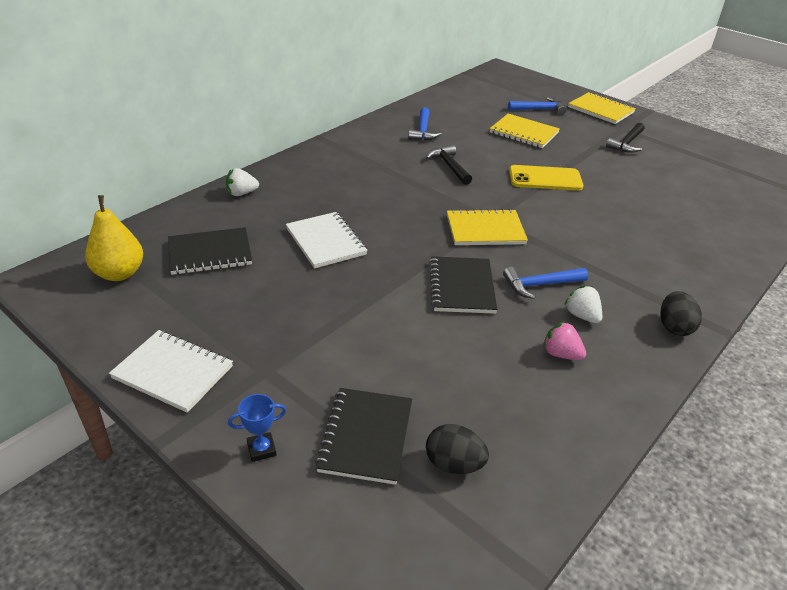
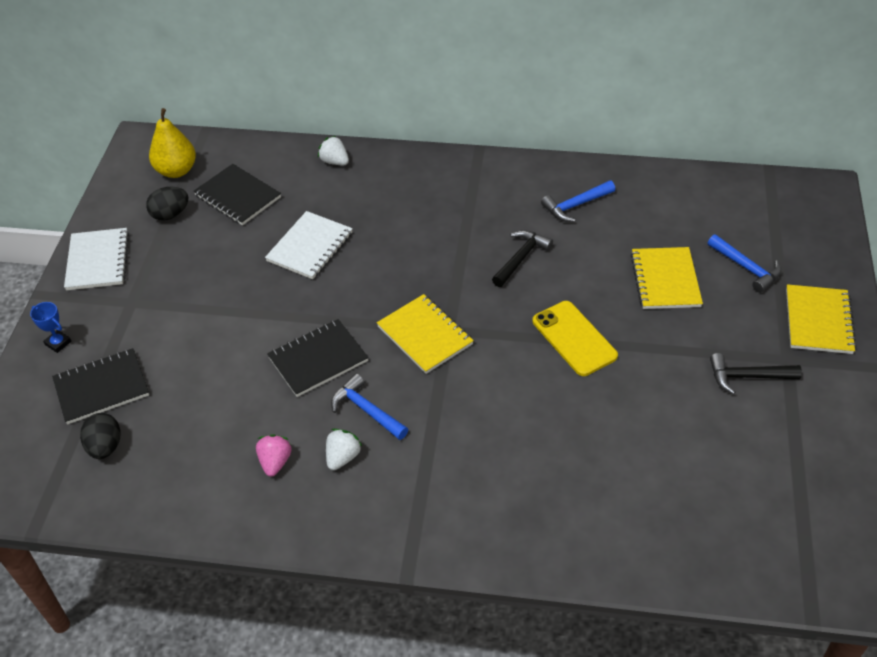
camera: 60 degrees right, 10 degrees up
(674, 327) = (380, 532): black egg -> black egg (170, 214)

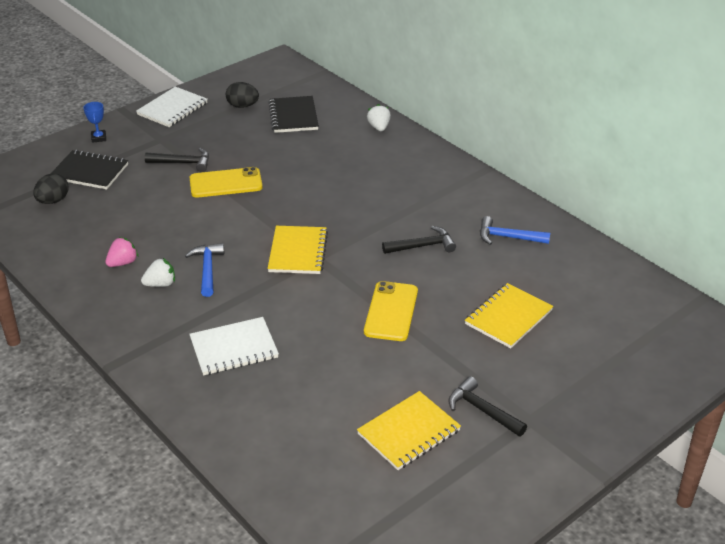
camera: 40 degrees right, 10 degrees down
(176, 171) = (277, 85): yellow pear -> none
(191, 314) = (183, 163): none -> black hammer
(265, 309) = (226, 183): none -> yellow phone
(310, 247) = (297, 165): white notebook -> white notebook (234, 348)
(318, 359) = (218, 226): black notebook -> none
(746, 268) = (584, 347): blue hammer -> none
(818, 321) = (593, 413): yellow notebook -> yellow notebook (409, 432)

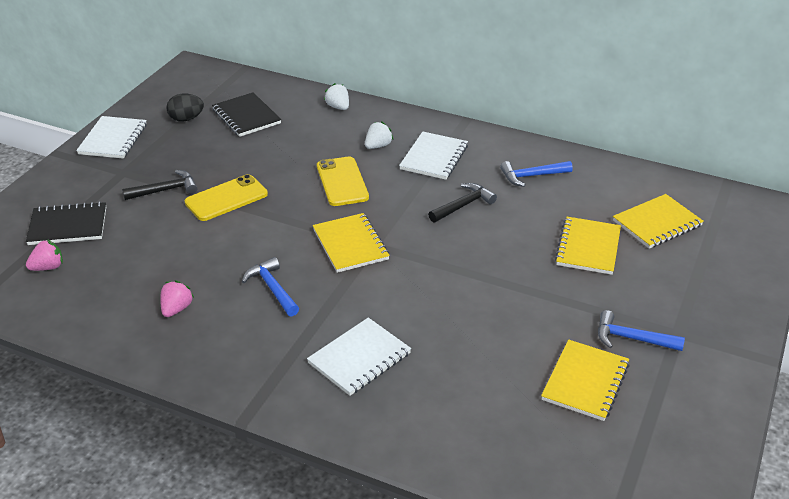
camera: 25 degrees left, 0 degrees up
(53, 201) = (48, 267): black egg -> pink strawberry
(99, 138) = (52, 188): blue trophy -> none
(160, 284) = (234, 318): white strawberry -> white strawberry (378, 146)
(391, 311) = (482, 274): yellow phone -> yellow phone (342, 182)
(430, 196) = (434, 157): none -> white notebook
(482, 410) = (632, 338): black hammer -> blue hammer
(595, 315) = (657, 223): none -> yellow notebook

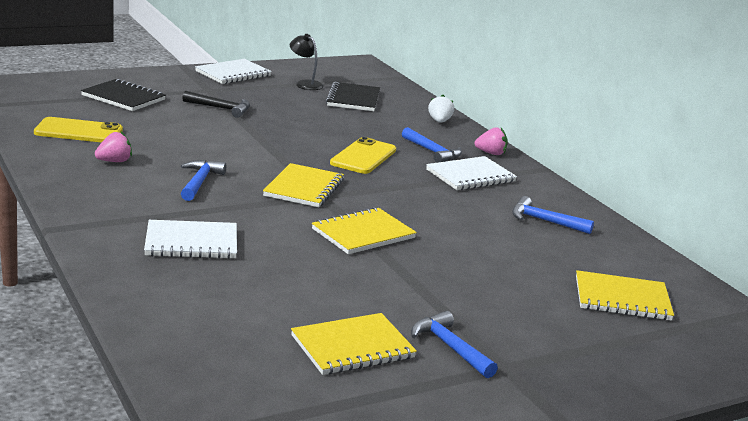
camera: 35 degrees right, 15 degrees down
(48, 267) = (74, 109): pink strawberry -> pink strawberry (491, 153)
(186, 119) = (305, 84): black egg -> black lamp
(226, 198) = (256, 129): yellow phone -> yellow phone (78, 131)
(378, 146) = (432, 152): white strawberry -> blue hammer
(463, 205) = (444, 209): black hammer -> none
(588, 247) = (517, 280): yellow notebook -> yellow notebook (363, 234)

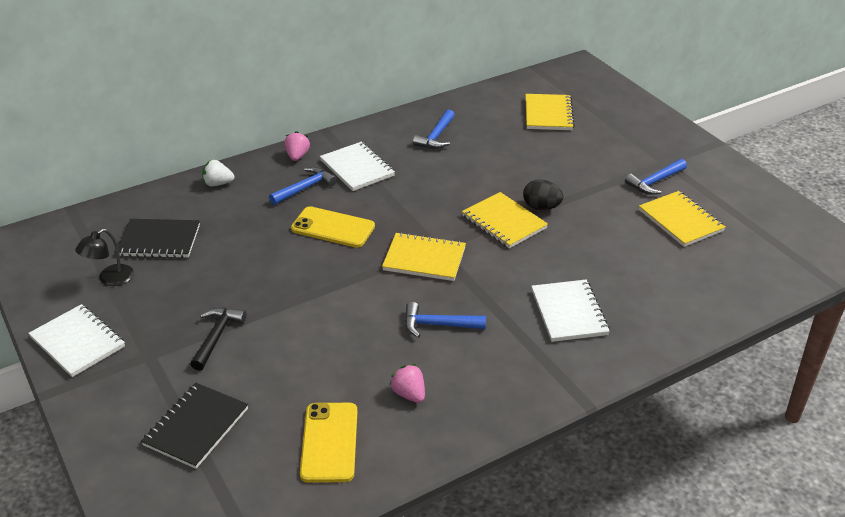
camera: 90 degrees left, 15 degrees up
(391, 259) = (541, 207): none -> black egg

